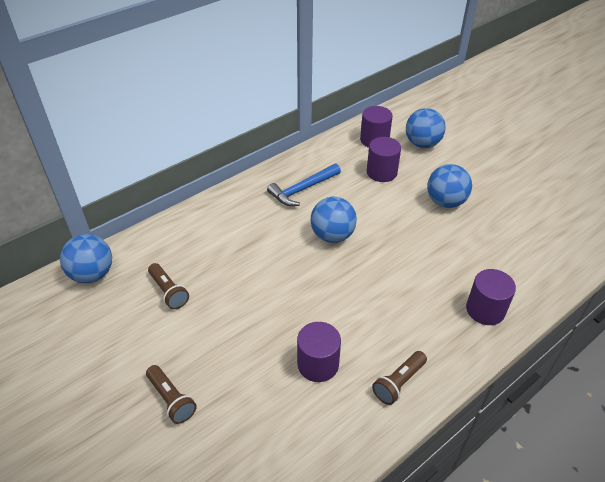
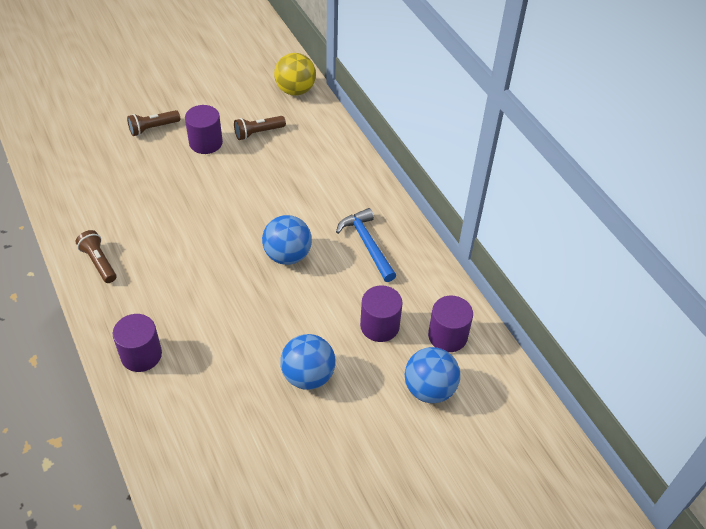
camera: 100 degrees right, 5 degrees up
(92, 274) = (295, 90): blue ball -> yellow ball
(318, 364) = (142, 214): purple cylinder -> purple cylinder (206, 143)

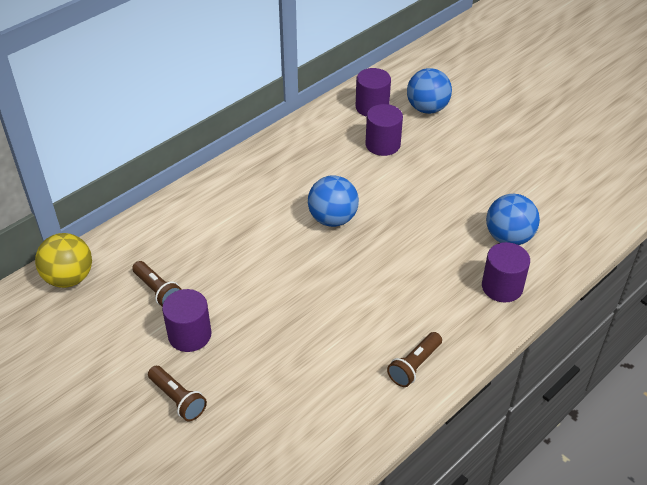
camera: 105 degrees left, 5 degrees down
(308, 376) = (456, 174): blue ball -> blue ball (508, 237)
(367, 244) = (294, 169): blue hammer -> none

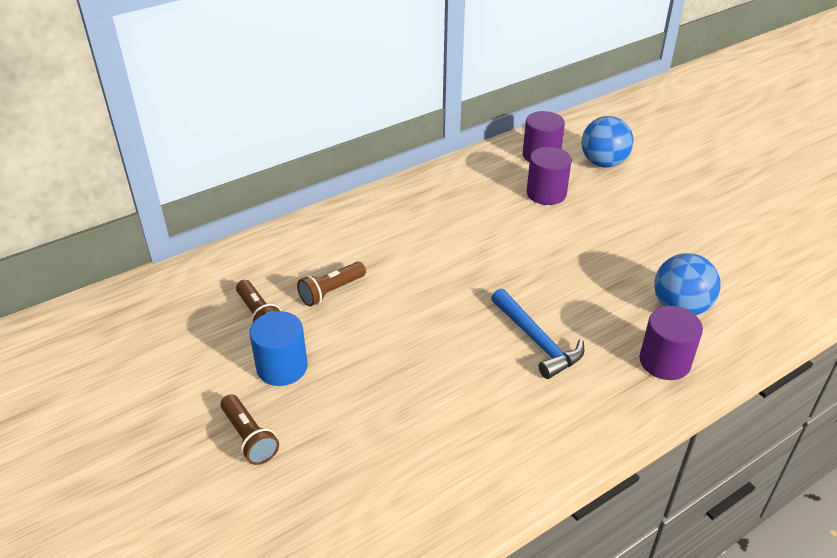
camera: 10 degrees right, 5 degrees down
(69, 278) = (167, 290): yellow ball -> none
(189, 335) = (282, 367): purple cylinder -> blue cylinder
(333, 219) = (474, 263): blue ball -> none
(397, 282) = (537, 341): none -> blue hammer
(414, 366) = (541, 439): brown flashlight -> brown flashlight (331, 291)

